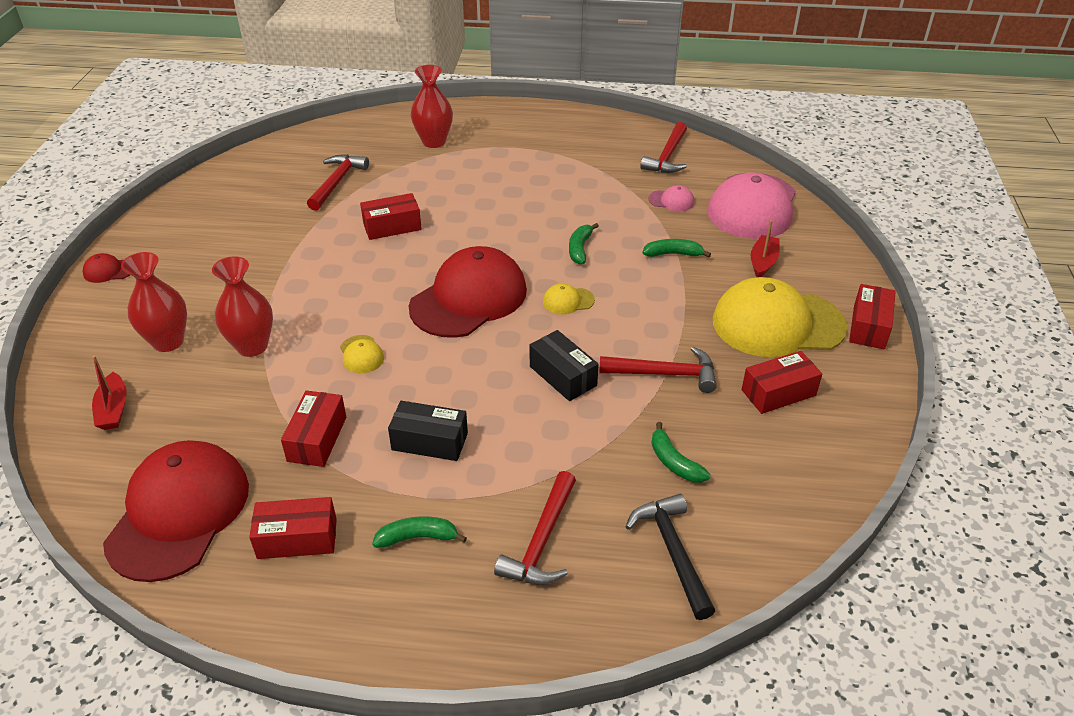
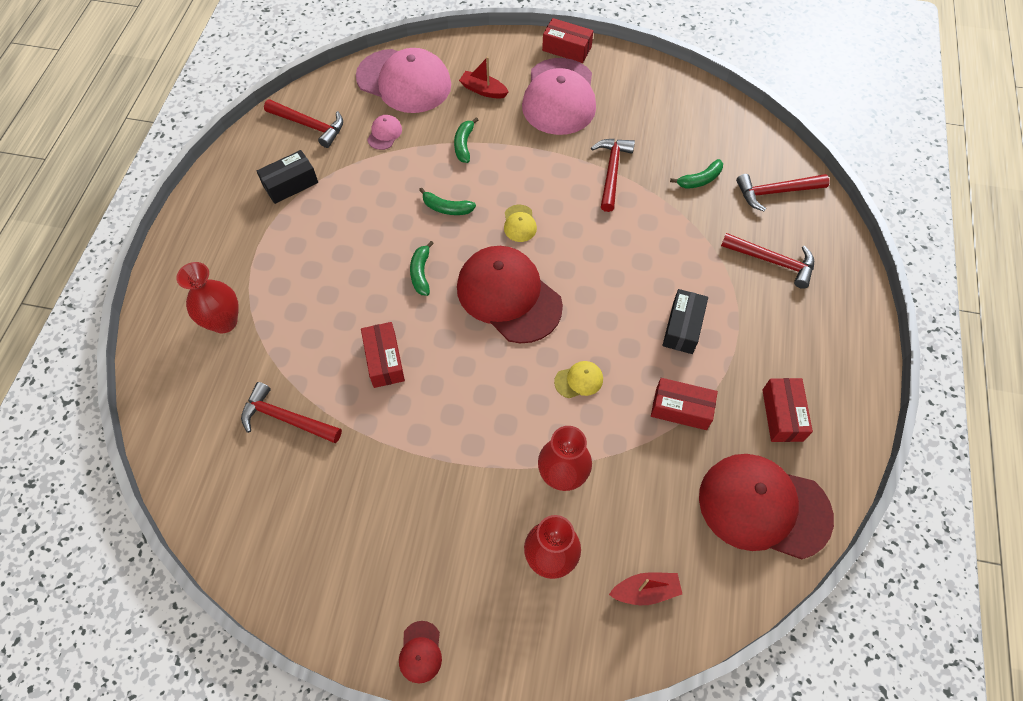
camera: 85 degrees left, 20 degrees up
(417, 537) = (775, 335): green banana -> green banana (421, 273)
(563, 376) = (611, 235): black box -> black box (290, 184)
(673, 552) = (775, 192): black hammer -> red hammer
(777, 324) = (559, 97): yellow cap -> pink cap
(778, 392) = (633, 112): red box -> none

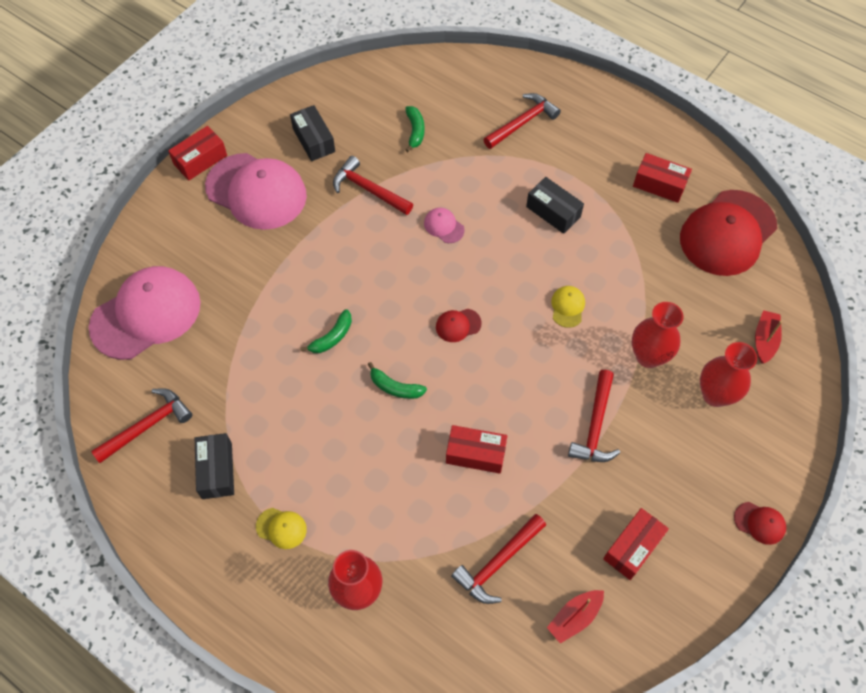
camera: 65 degrees left, 0 degrees up
(384, 134) = (205, 358): pink cap -> pink cap (444, 226)
(464, 144) = (264, 293): green banana -> none
(483, 90) = (206, 249): red boat -> red boat (574, 617)
(508, 296) = (458, 325): red cap -> red cap, size x0.41
(519, 223) = (384, 284): yellow cap -> yellow cap (281, 528)
(638, 112) = (313, 140): none -> black box
(681, 409) = (625, 247): red box -> red box (633, 547)
(775, 192) = (457, 87): red hammer -> red hammer (595, 425)

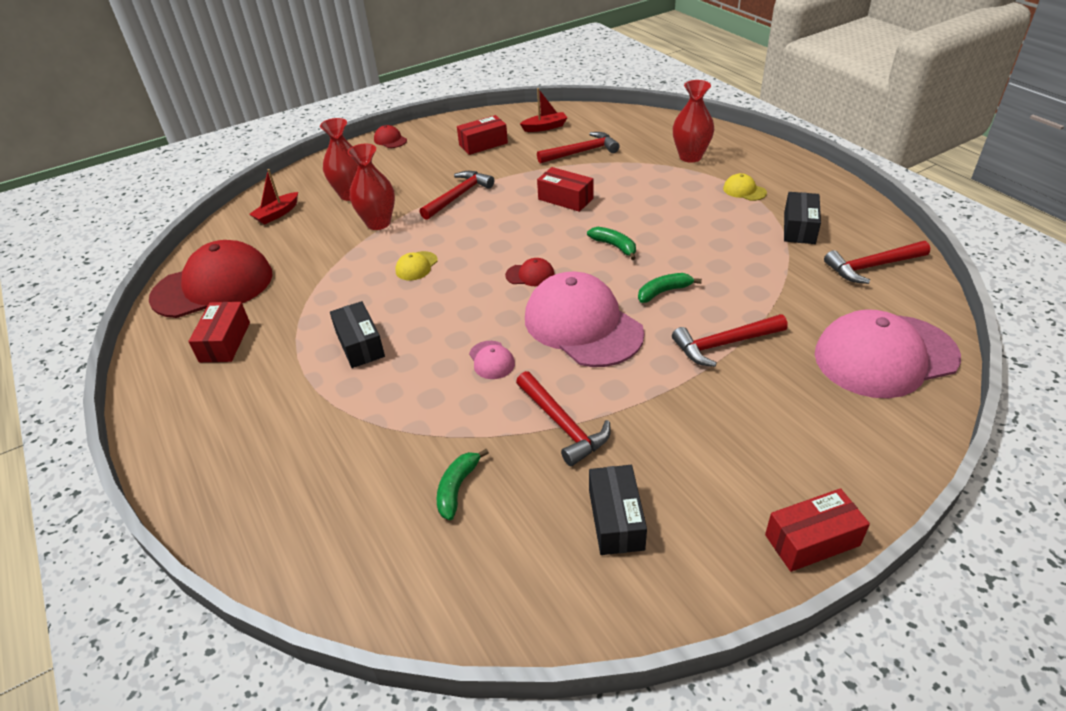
camera: 155 degrees left, 20 degrees down
(256, 191) = (724, 464): pink cap -> pink cap (582, 325)
(522, 123) = (305, 456): red hammer -> red hammer (724, 344)
(659, 184) = (225, 342): red box -> red box turned 45 degrees clockwise

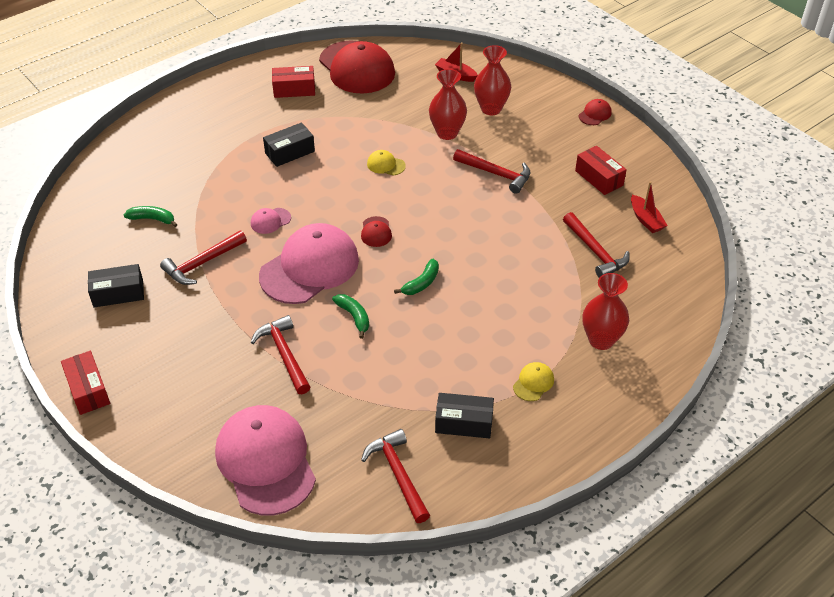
camera: 80 degrees right, 5 degrees up
(565, 199) = (499, 245): red box -> none

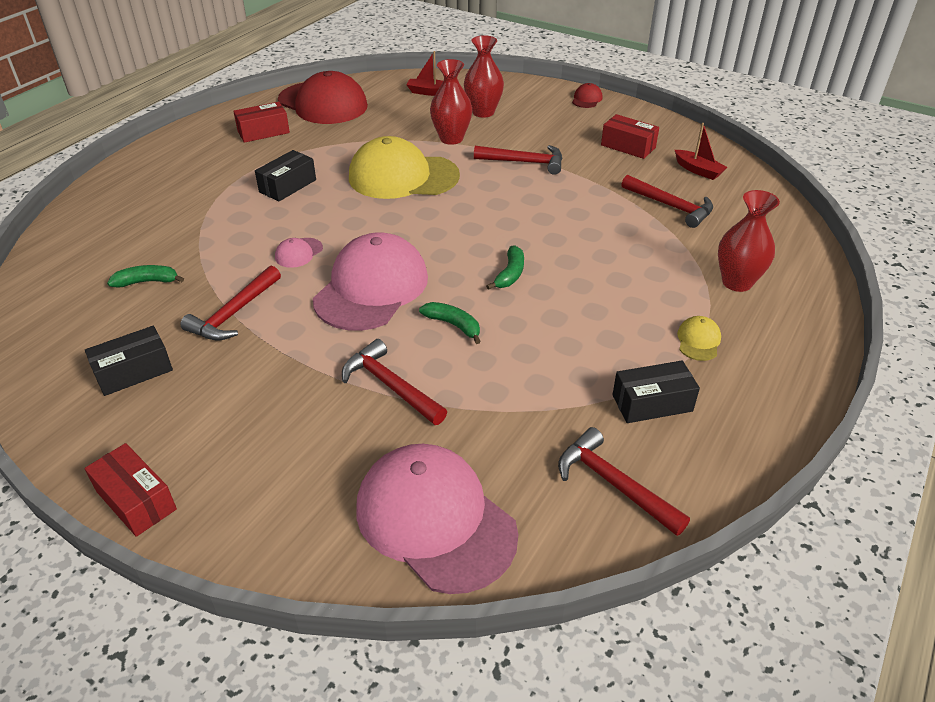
camera: 20 degrees left, 5 degrees down
(376, 232) = (429, 238): red cap -> none
(386, 165) = (403, 176): yellow cap -> yellow cap, size x2.46

